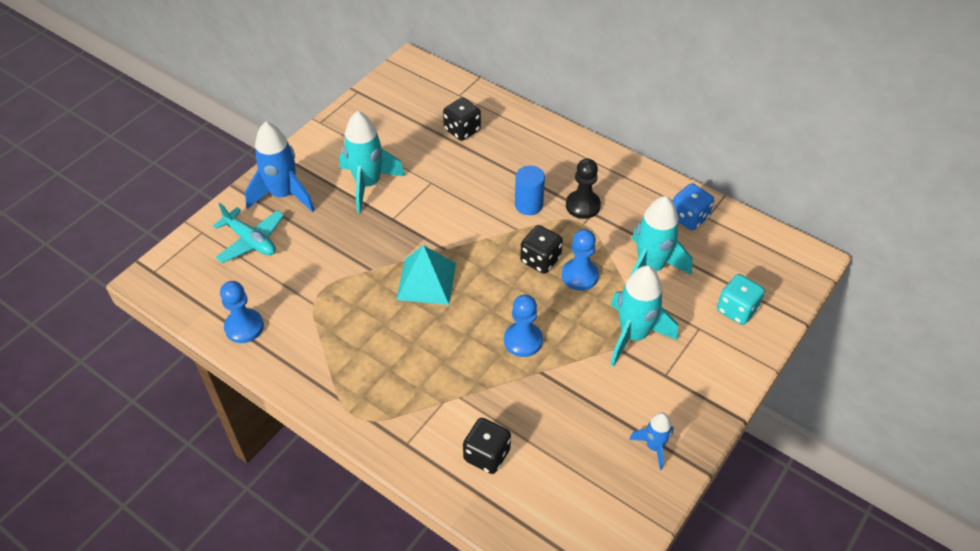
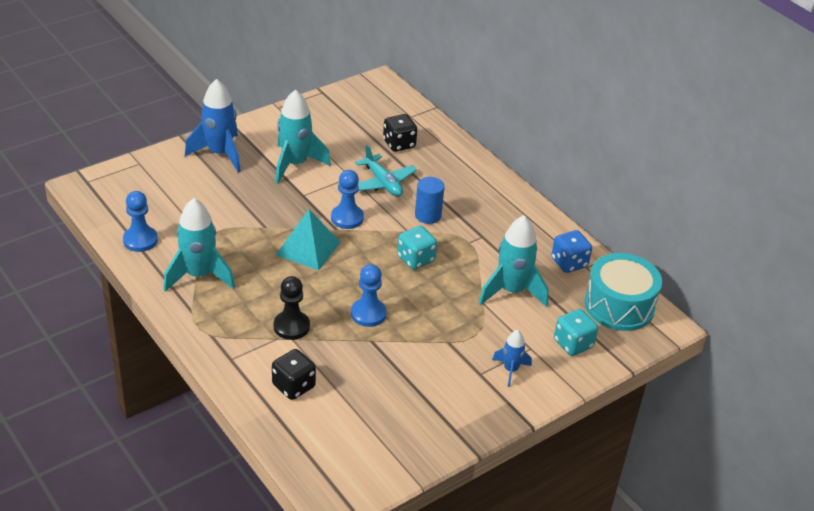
camera: 15 degrees right, 10 degrees down
(251, 241) = (176, 180): turquoise plane -> turquoise plane (383, 183)
(540, 260) = (416, 259): black dice -> turquoise dice
(580, 276) = (444, 280): blue pawn -> blue pawn (347, 218)
(582, 205) = (476, 228): black pawn -> black pawn (291, 326)
(633, 335) = (468, 337): turquoise rocket -> turquoise rocket (199, 275)
(654, 446) = (440, 422): blue rocket -> blue rocket (510, 370)
(758, 251) = (619, 306): none -> turquoise drum

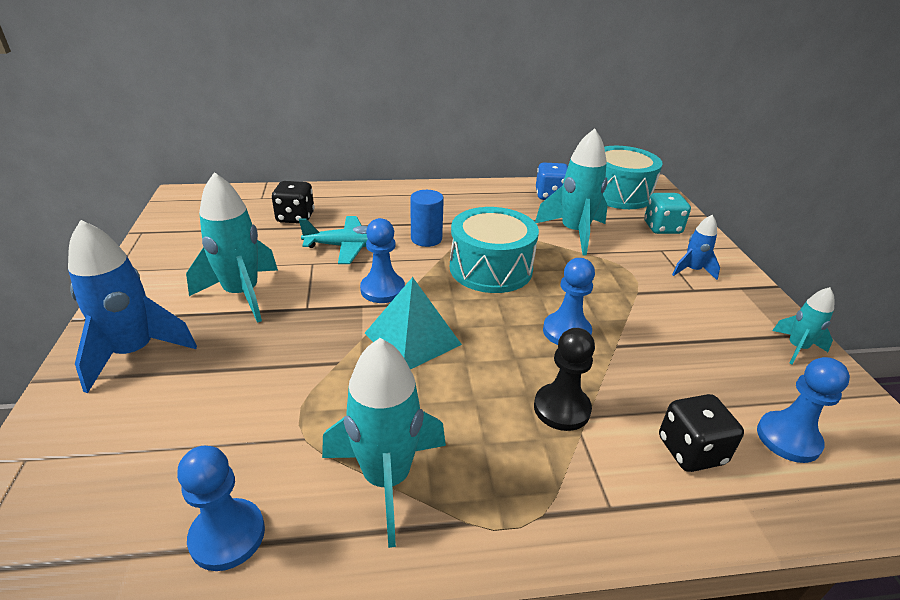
camera: 60 degrees left, 5 degrees down
(334, 430) = (788, 438): none -> blue pawn
(416, 259) = (490, 268): turquoise dice -> turquoise drum
(441, 436) = (796, 348): none -> turquoise rocket

